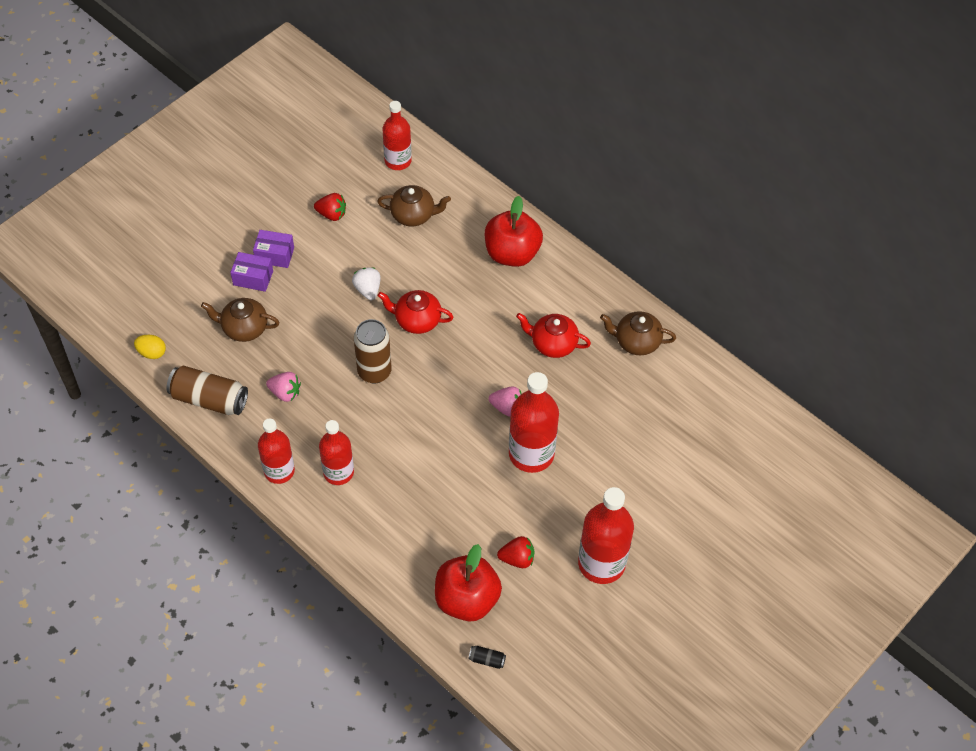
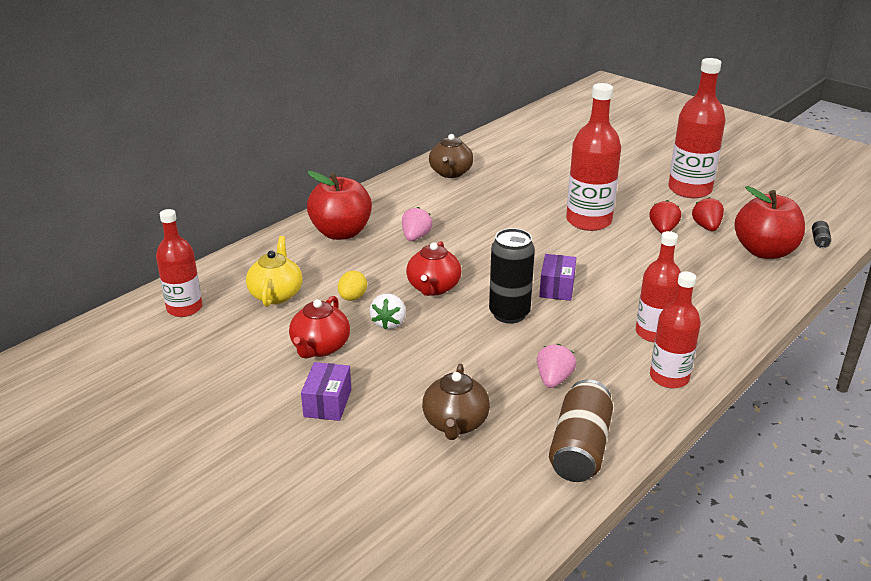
camera: 90 degrees left, 25 degrees down
(152, 353) = (510, 519): yellow egg -> yellow egg (352, 298)
(253, 278) = (367, 421): purple box -> purple box (556, 288)
(332, 214) = (263, 356): red strawberry -> red strawberry (663, 230)
(368, 290) = (389, 323): white strawberry -> white strawberry turned 60 degrees counterclockwise
(374, 372) = (509, 314): brown can -> black can
(413, 215) = (276, 294): brown teapot -> yellow teapot
(507, 407) = (538, 234): pink strawberry -> pink strawberry (415, 237)
(553, 344) = (457, 211): red teapot -> red teapot (320, 347)

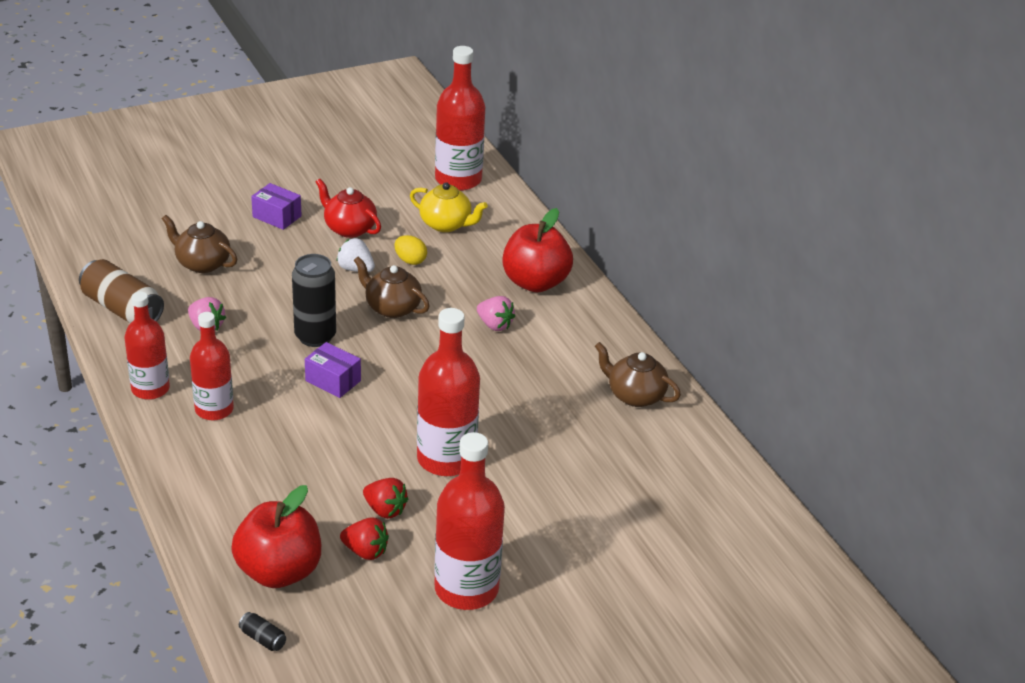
camera: 110 degrees right, 5 degrees up
(184, 308) = (458, 179): red bottle -> red bottle, size x1.50
(433, 288) = (392, 308): red teapot -> brown teapot

